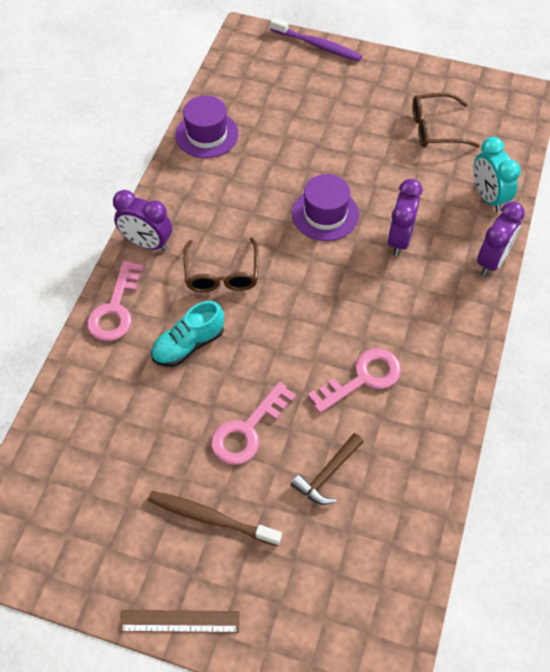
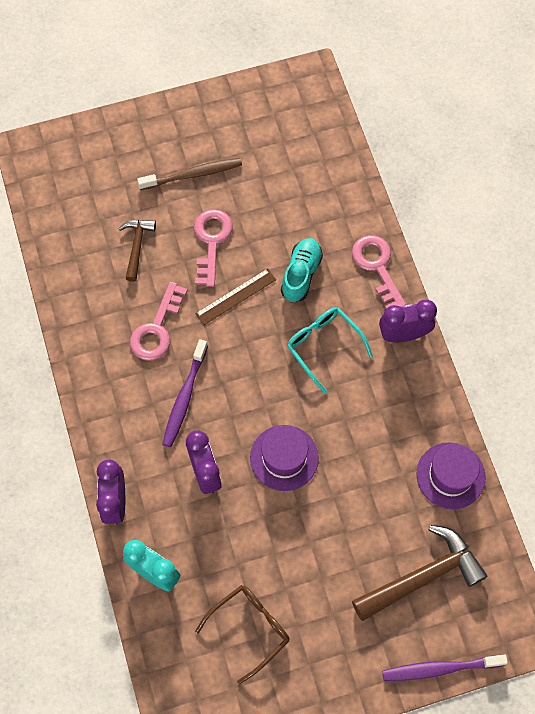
camera: 145 degrees right, 10 degrees up
(180, 621) = (167, 112): brown ruler -> brown ruler (236, 296)
(222, 274) = (323, 346): brown glasses -> turquoise glasses
(284, 93) = (422, 576): none -> brown hammer
(377, 305) = (184, 397): none -> purple toothbrush

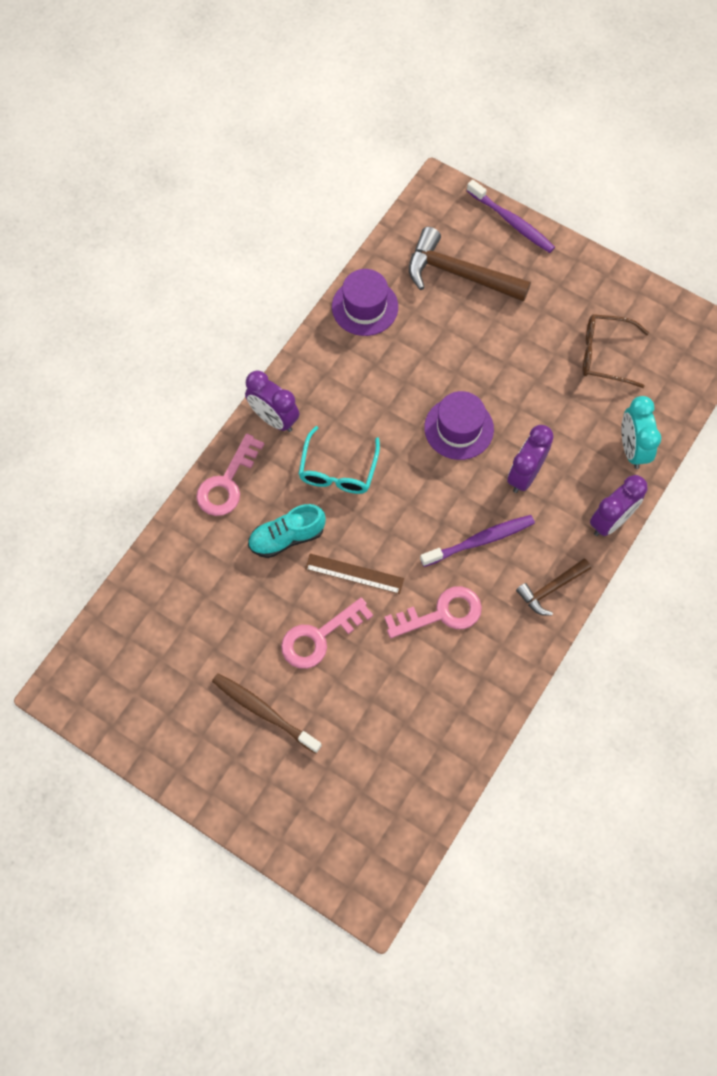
camera: 130 degrees left, 0 degrees up
(137, 246) = (380, 698): brown hammer -> brown hammer (551, 589)

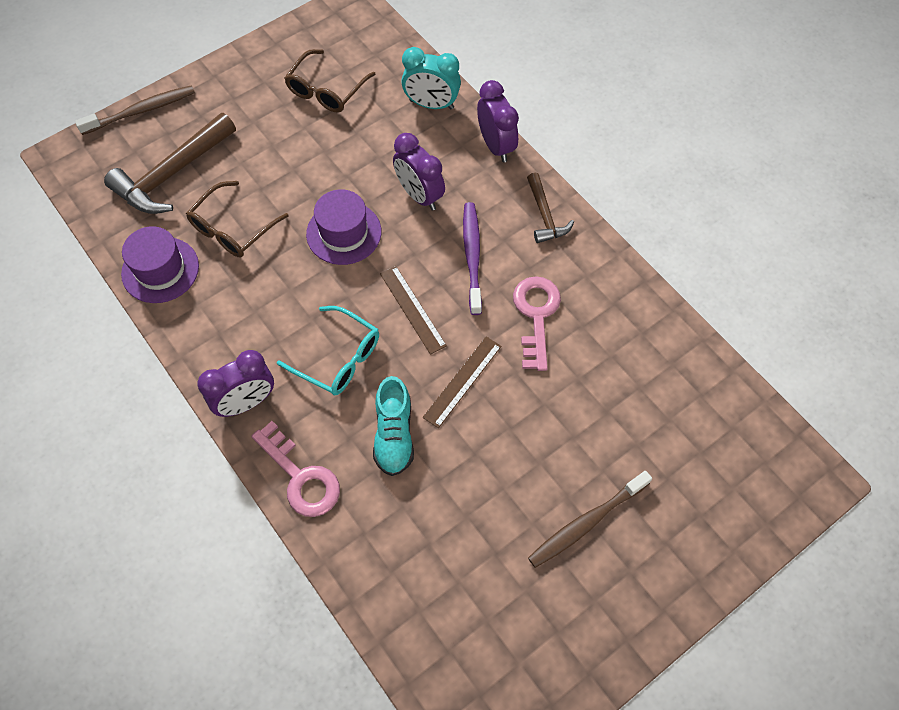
camera: 70 degrees left, 5 degrees down
(319, 637) = (521, 439): pink key -> none
(406, 510) = (412, 309): none -> brown ruler
(426, 342) = (233, 228): none -> brown glasses
(512, 222) = (141, 111): purple toothbrush -> brown toothbrush

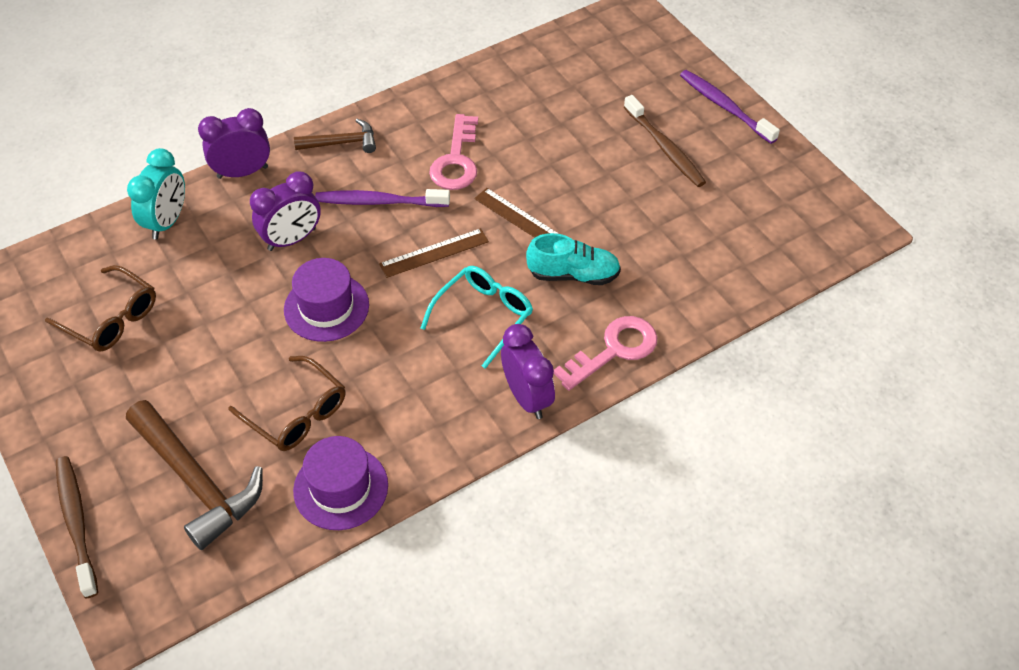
camera: 85 degrees left, 10 degrees down
(536, 315) = (456, 160): pink key -> pink key turned 90 degrees counterclockwise
(668, 593) = (725, 107): none -> purple toothbrush

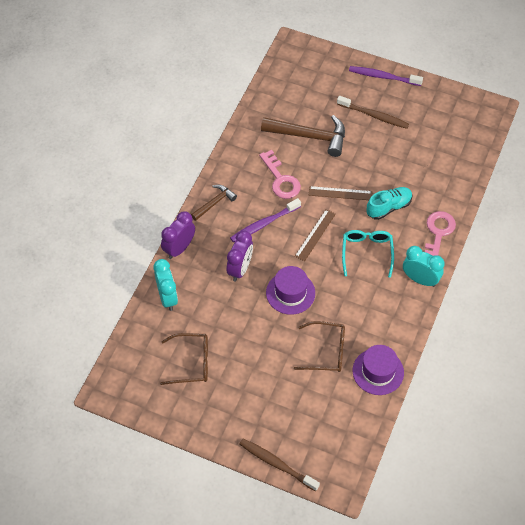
camera: 35 degrees left, 5 degrees up
(196, 481) = (311, 410): brown hammer -> brown hammer (309, 136)
(527, 397) = (420, 279): purple clock -> turquoise clock

